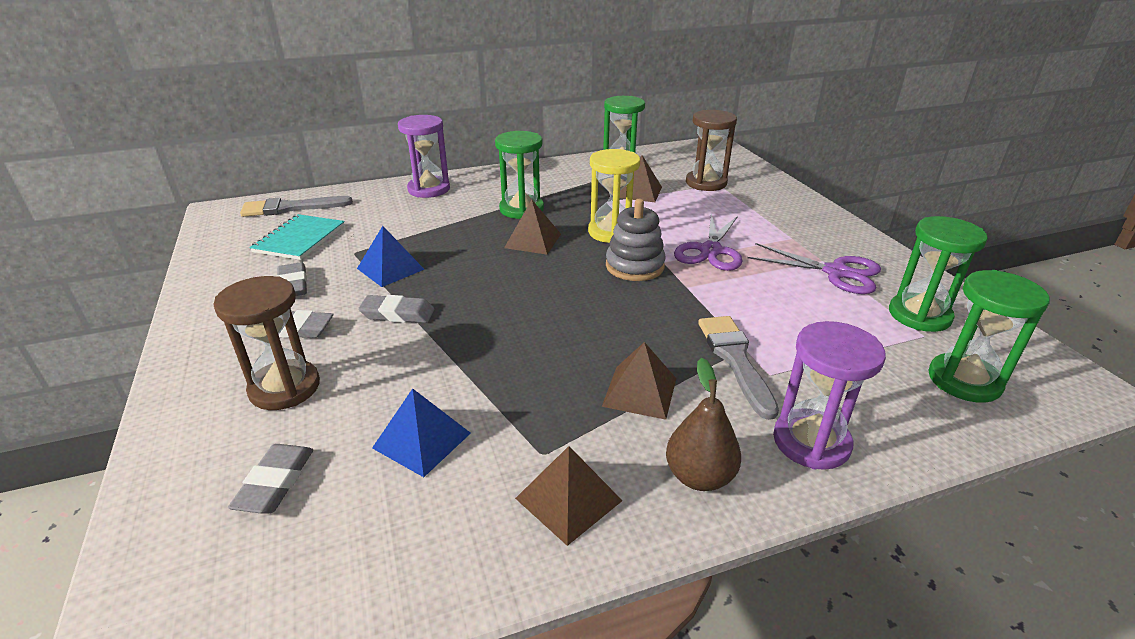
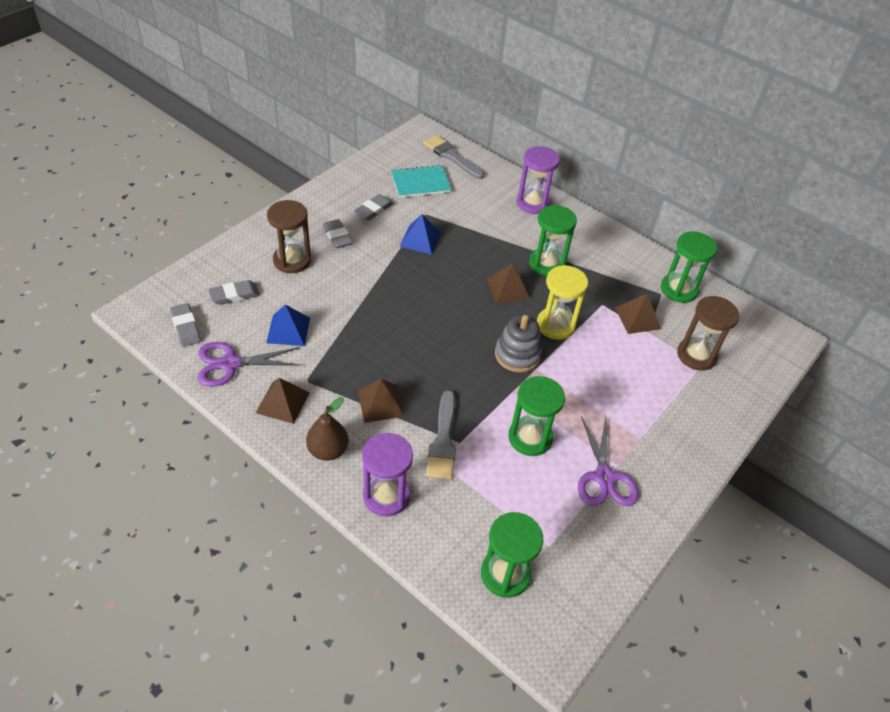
camera: 55 degrees right, 15 degrees up
(397, 314) = (378, 267): grey eraser -> grey eraser (186, 327)
(710, 251) = (575, 391): purple scissors -> purple scissors (230, 364)
(735, 359) = (443, 440): grey brush -> grey brush turned 135 degrees clockwise
(919, 315) = (577, 540): green hourglass -> green hourglass (530, 438)

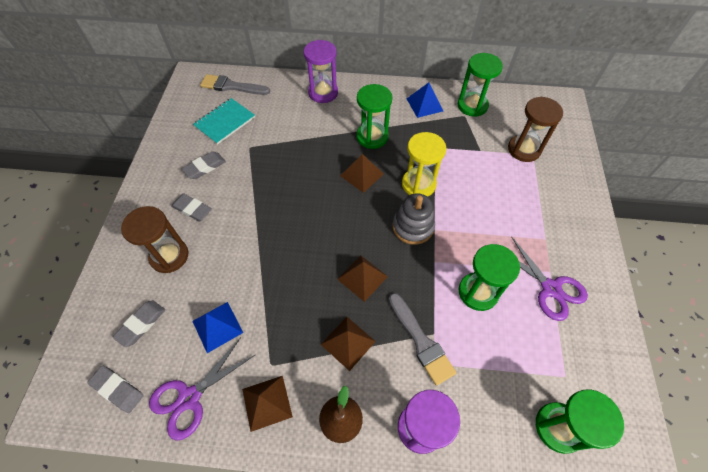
camera: 30 degrees left, 10 degrees up
(373, 210) = (205, 167): grey eraser -> grey eraser turned 45 degrees clockwise
(420, 239) = (263, 172): blue pyramid -> blue pyramid (424, 104)
(637, 318) = (466, 144): brown pyramid -> brown pyramid (362, 277)

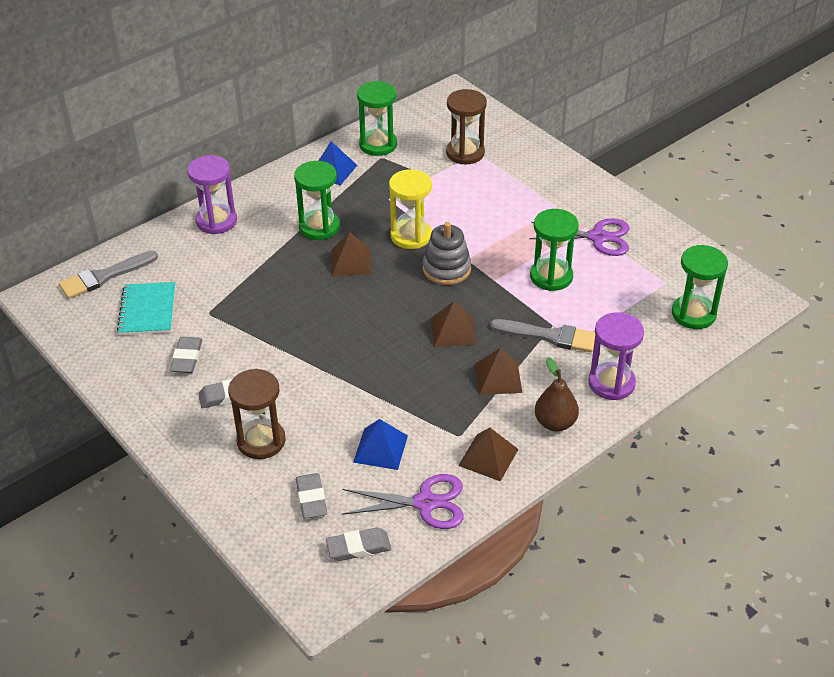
camera: 45 degrees left, 15 degrees down
(190, 398) = (425, 503): purple scissors -> purple scissors turned 90 degrees counterclockwise

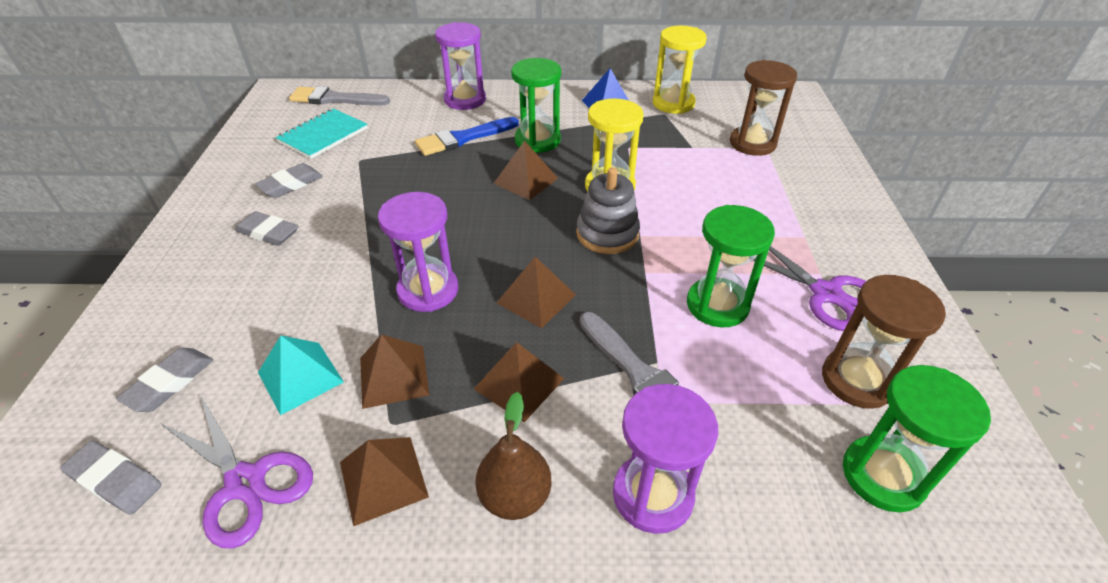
camera: 40 degrees right, 0 degrees up
(261, 441) = (227, 291): brown hourglass -> brown hourglass (857, 380)
(262, 254) = (463, 138): none -> blue brush
(378, 144) = (673, 103): green hourglass -> yellow hourglass
(380, 448) = (300, 377): blue pyramid -> turquoise pyramid
(385, 364) = (428, 290): none -> purple hourglass
(430, 416) = (393, 376): none -> brown pyramid

